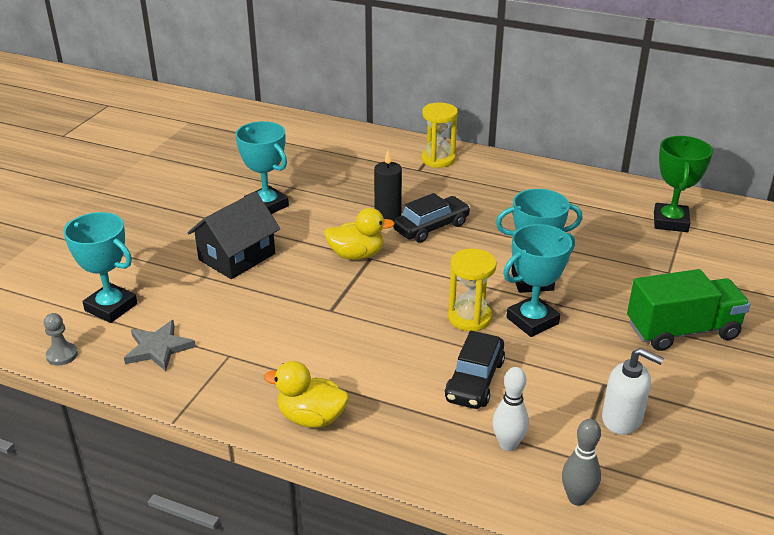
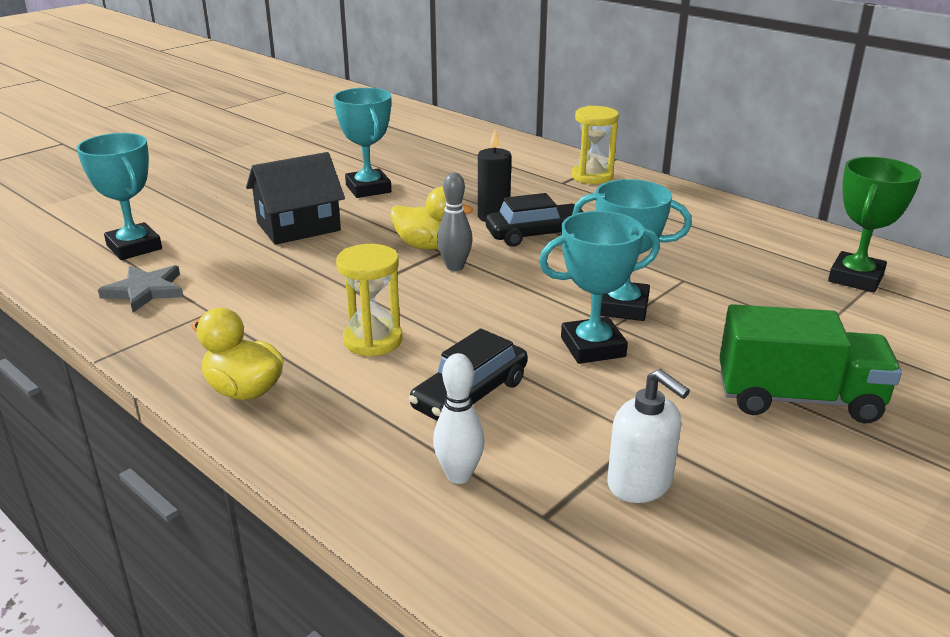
camera: 20 degrees right, 5 degrees down
(62, 355) = (49, 278): grey pawn -> none
(469, 318) = (514, 329): yellow hourglass -> yellow hourglass (373, 340)
(577, 498) = (506, 565): grey bowling pin -> grey bowling pin (455, 267)

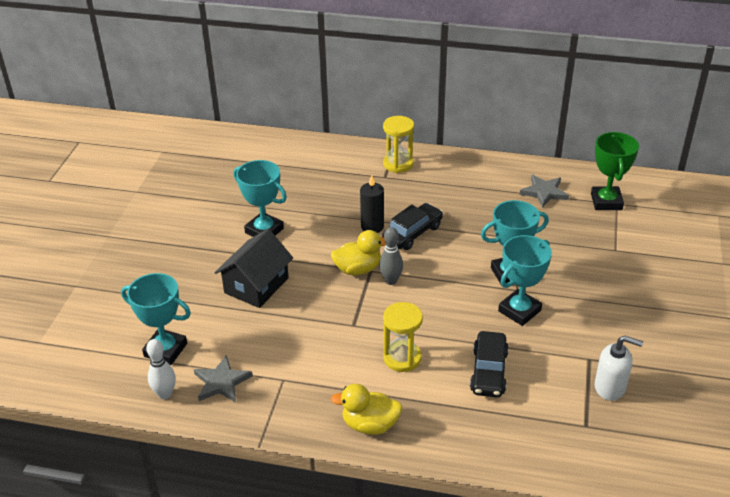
camera: 30 degrees left, 10 degrees up
(459, 475) = (529, 423): white bowling pin -> white bowling pin (165, 394)
(765, 245) = (544, 192): none -> grey star
(798, 399) = (638, 303): green truck -> none

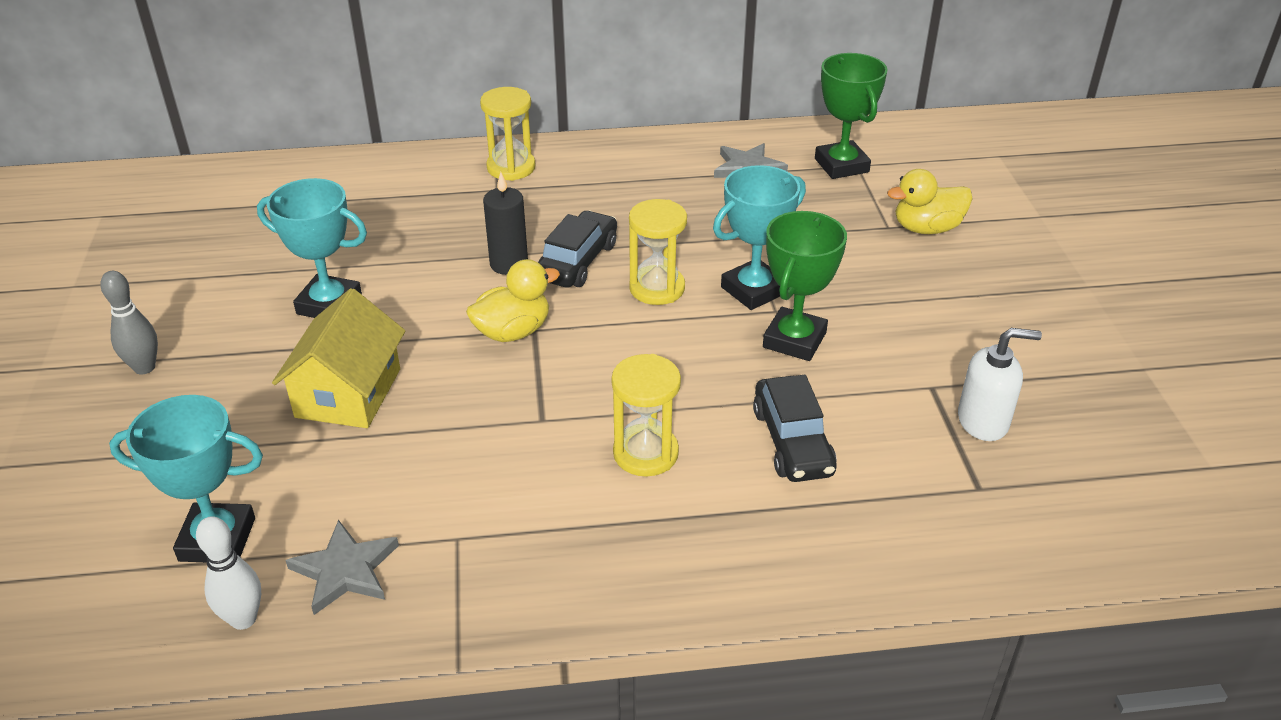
camera: 20 degrees left, 0 degrees up
(256, 285) = (348, 393): black house -> yellow house
(370, 425) = (640, 576): yellow duck -> yellow duck (926, 228)
(391, 281) = (574, 338): grey bowling pin -> grey bowling pin (144, 367)
(452, 260) = (657, 288): none -> yellow hourglass
(519, 311) = (794, 340): turquoise trophy -> green trophy

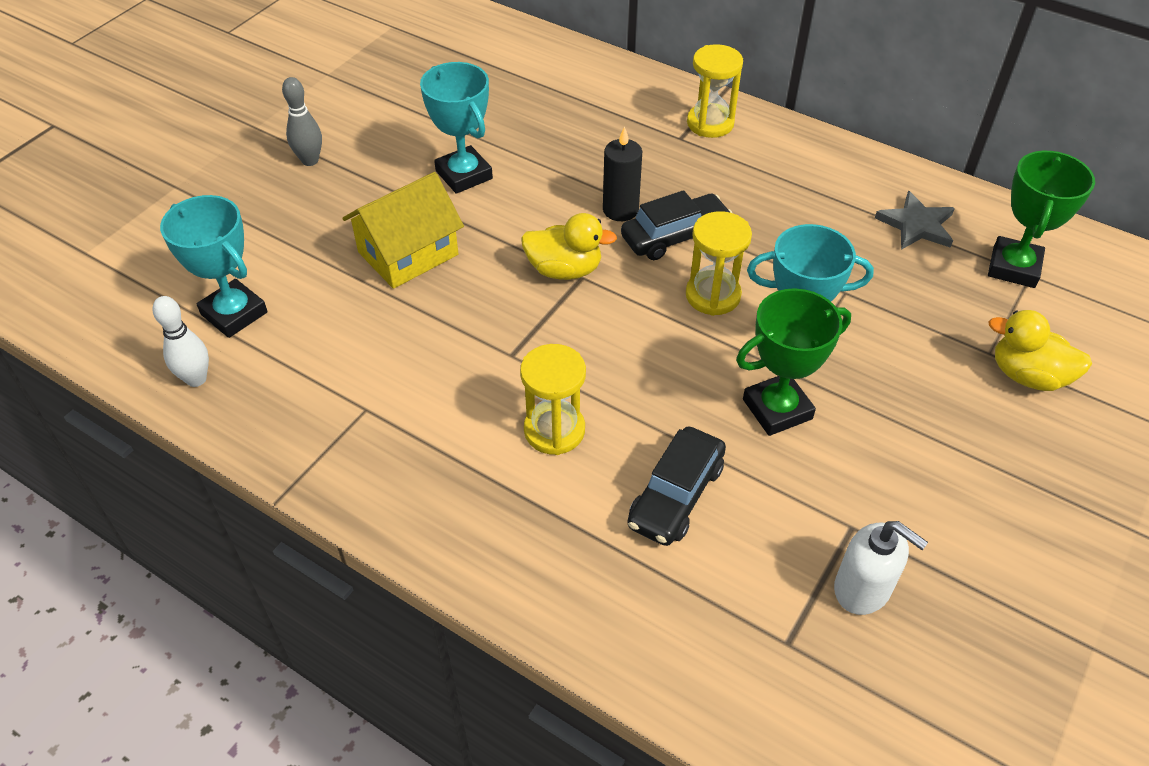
camera: 40 degrees right, 10 degrees up
(345, 570) = (280, 385): grey star -> none

